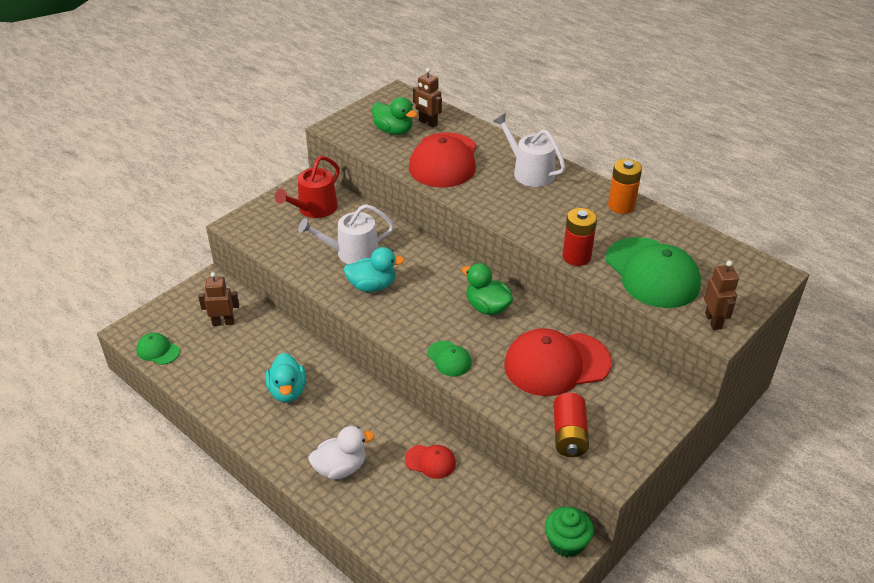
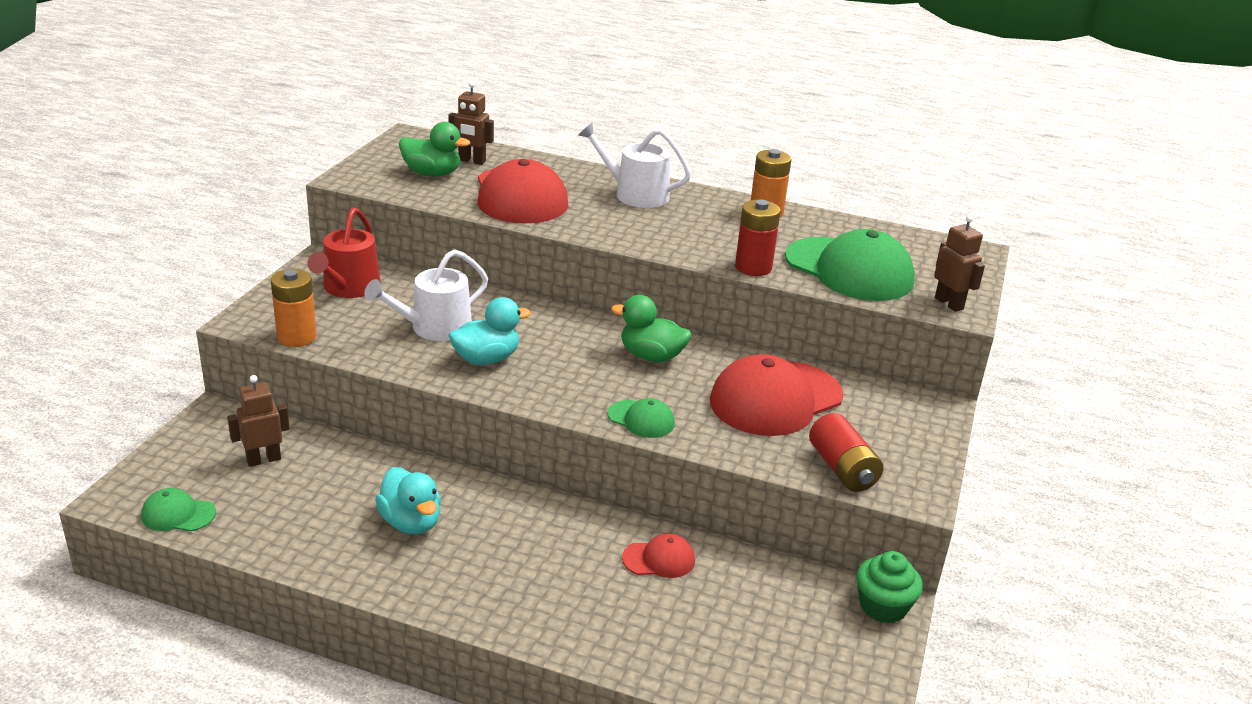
camera: 25 degrees left, 10 degrees down
(262, 243) = (297, 337): none -> orange battery
(340, 468) = (543, 596): white duck -> none

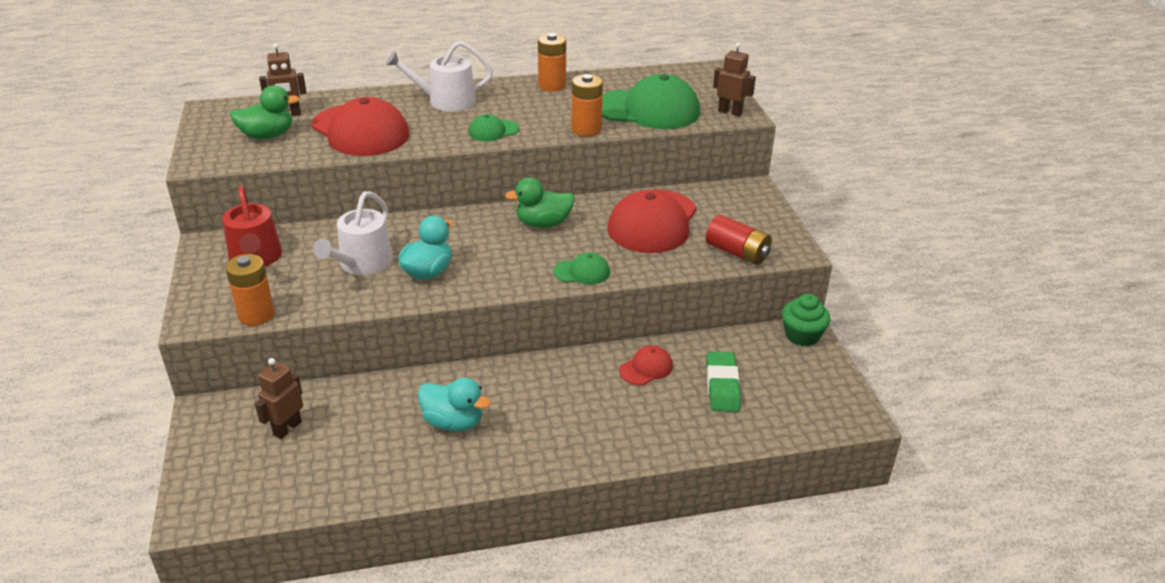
camera: 30 degrees left, 5 degrees up
(178, 514) = (260, 503): green cap -> green cap (493, 131)
(728, 616) = (722, 385): none -> green eraser
(753, 267) = (586, 130): red battery -> orange battery

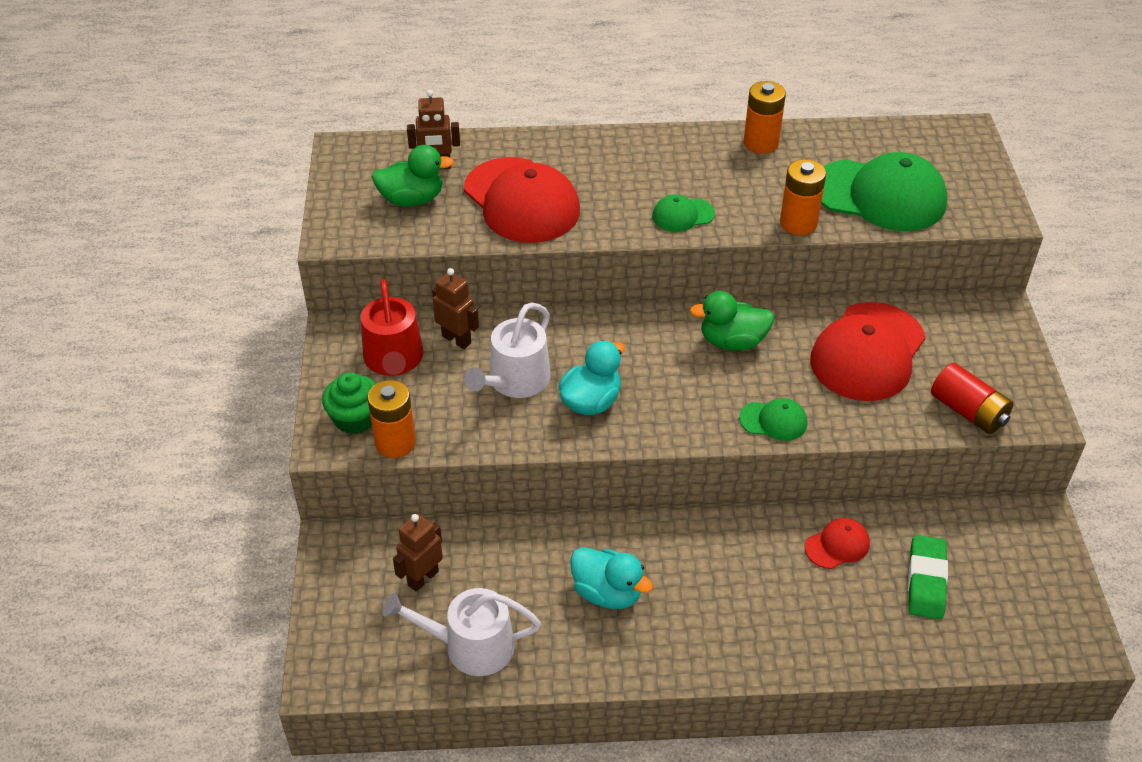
camera: 10 degrees right, 10 degrees up
(446, 101) = (626, 159): white watering can -> white watering can (470, 646)
(730, 112) = (986, 209): brown robot -> brown robot (457, 339)
(802, 335) = (1035, 520): green cupcake -> green cupcake (355, 418)

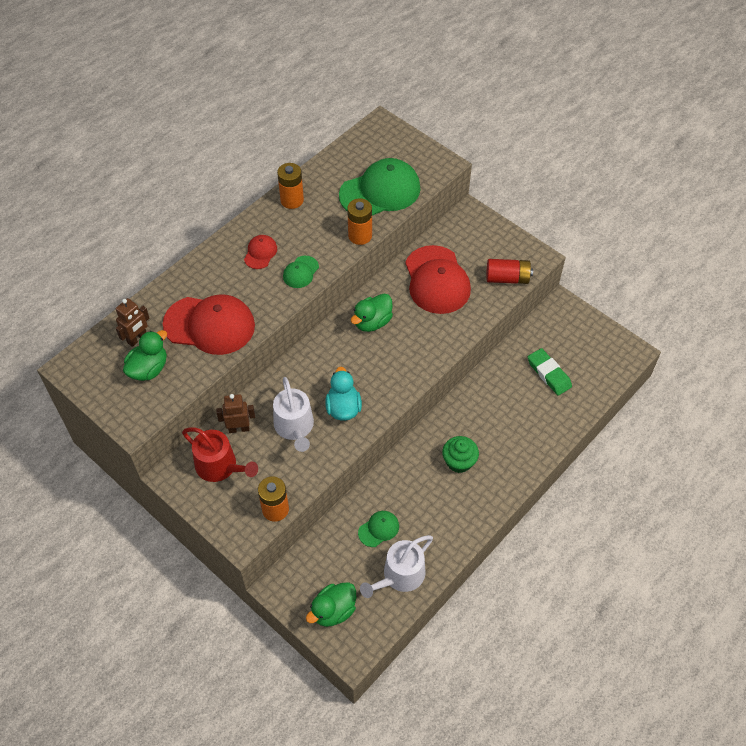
camera: 45 degrees left, 10 degrees up
(355, 418) = (239, 514): green cupcake -> green cupcake (459, 461)
(357, 617) = (333, 611): none -> green duck
(423, 578) = (341, 564): brown robot -> none
(607, 593) = (430, 496): turquoise duck -> none
(773, 421) = (434, 350): green cap -> green cap (378, 529)
(837, 545) = (499, 387): red cap -> red cap (260, 253)

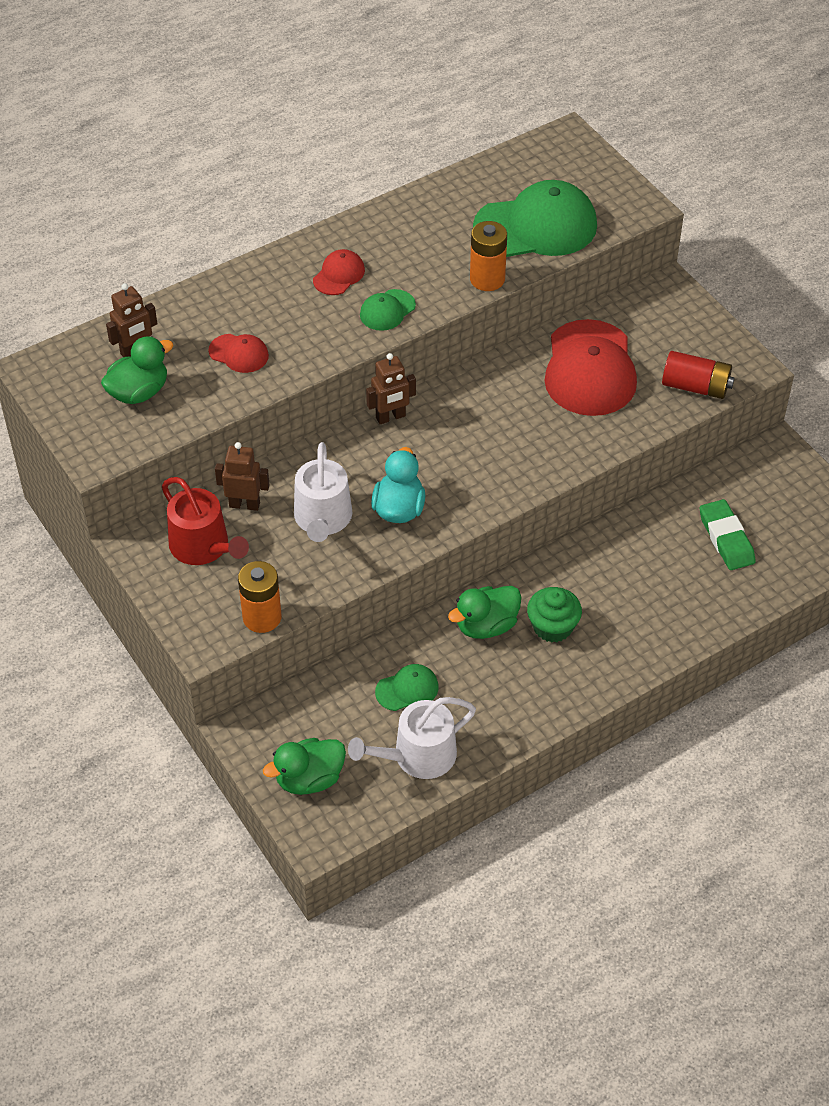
camera: 15 degrees right, 5 degrees down
(209, 325) = (239, 353): red cap -> red cap, size x0.47
(292, 200) = (405, 215): orange battery -> none
(318, 343) = (390, 417): none -> brown robot
(372, 322) = (477, 406): green duck -> green duck (486, 626)

